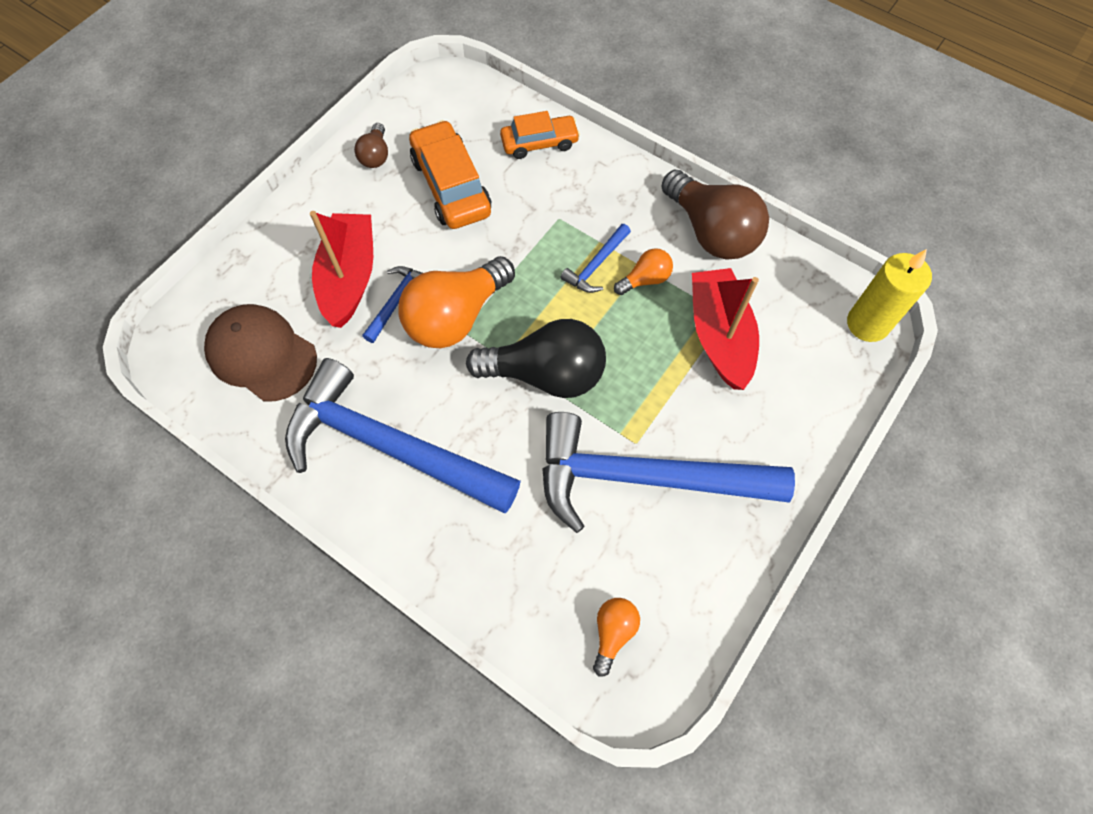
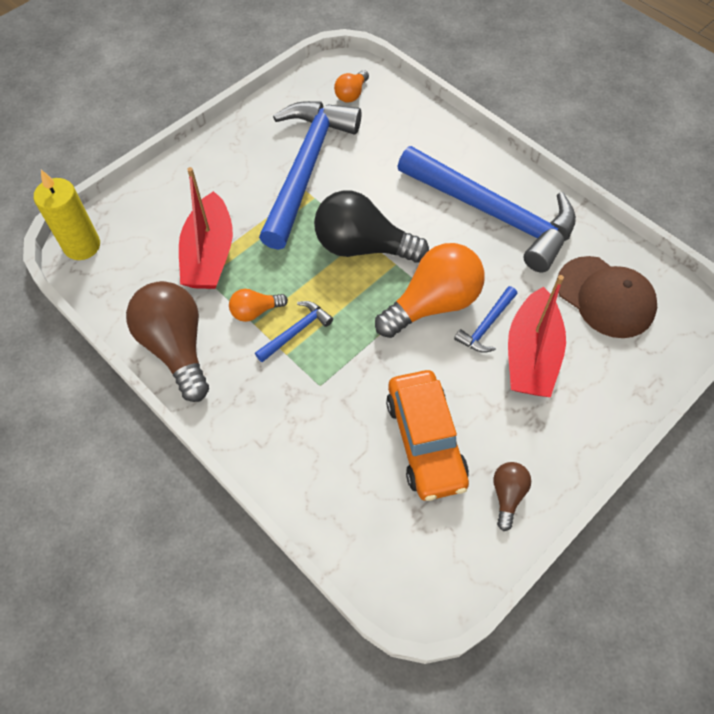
camera: 170 degrees left, 5 degrees down
(539, 143) = (320, 481): orange car -> none
(644, 478) = (305, 168): blue hammer -> blue hammer turned 90 degrees counterclockwise

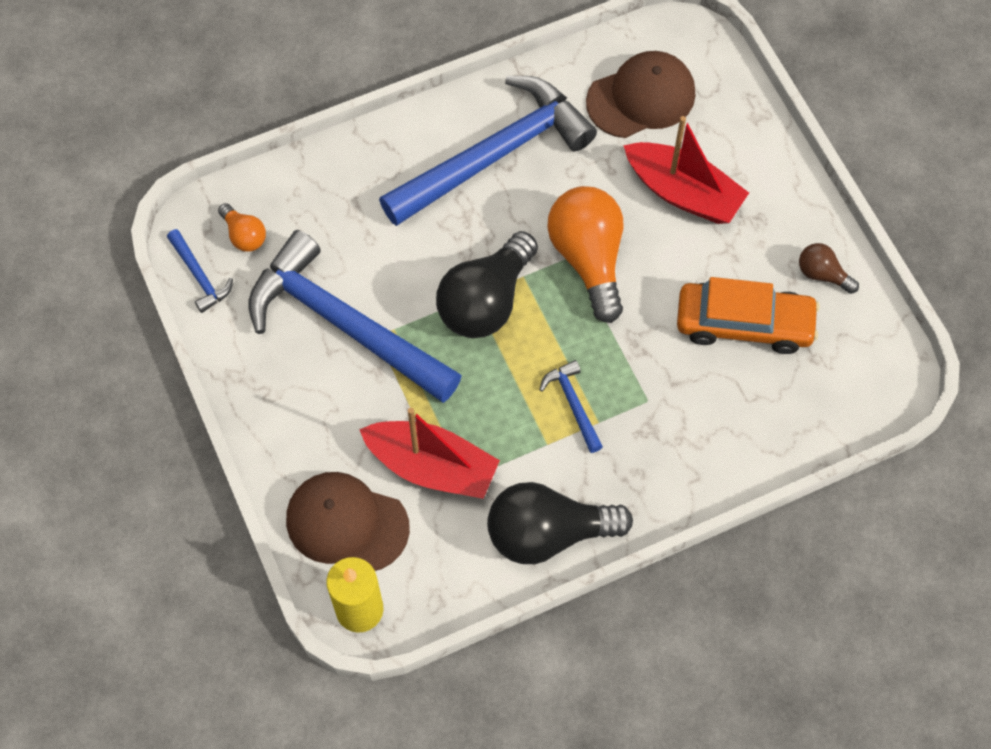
camera: 70 degrees left, 5 degrees up
(148, 218) = (346, 523): none -> brown cap
(176, 347) = (548, 533): brown light bulb -> black light bulb
(255, 311) = (531, 438): orange light bulb -> none
(486, 325) = (634, 219): blue hammer -> blue hammer (200, 276)

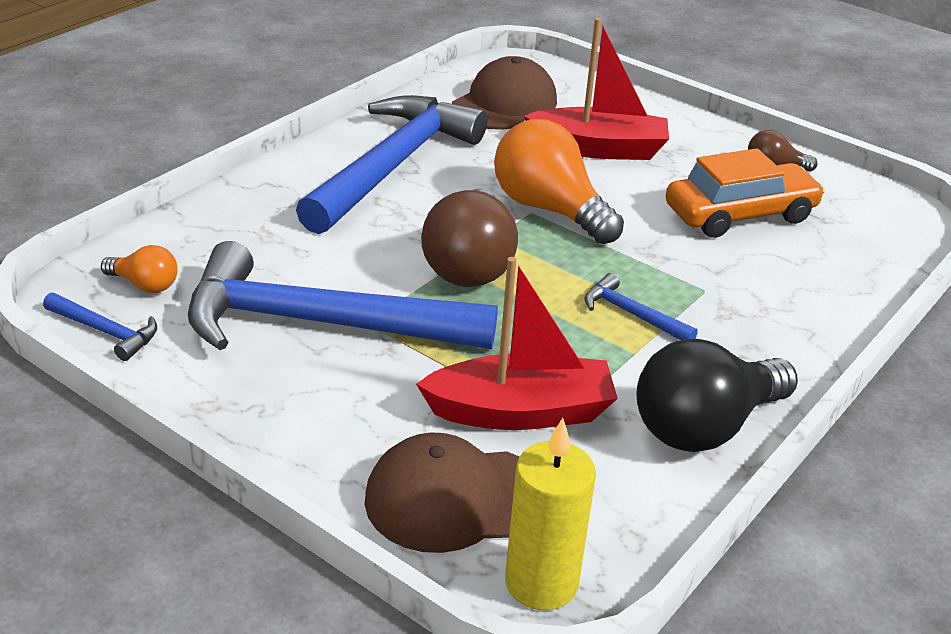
camera: 30 degrees left, 30 degrees down
(486, 301) = (470, 264): black light bulb -> brown light bulb

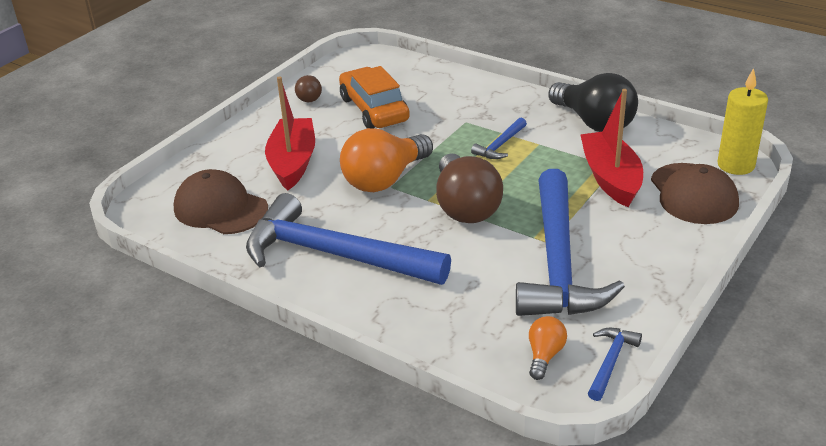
camera: 90 degrees left, 0 degrees up
(470, 264) = (465, 207): brown light bulb -> brown light bulb turned 75 degrees clockwise

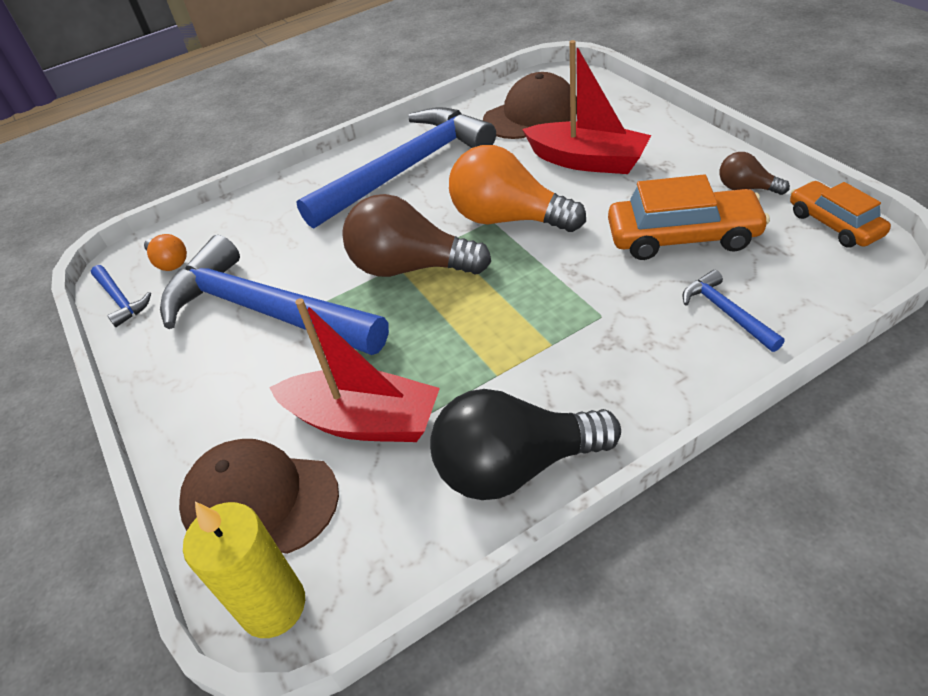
camera: 120 degrees right, 10 degrees up
(339, 67) = (834, 224): none -> orange car
(385, 179) = (508, 219): orange light bulb -> orange light bulb turned 45 degrees counterclockwise
(500, 145) = (518, 333): blue hammer -> blue hammer (726, 312)

